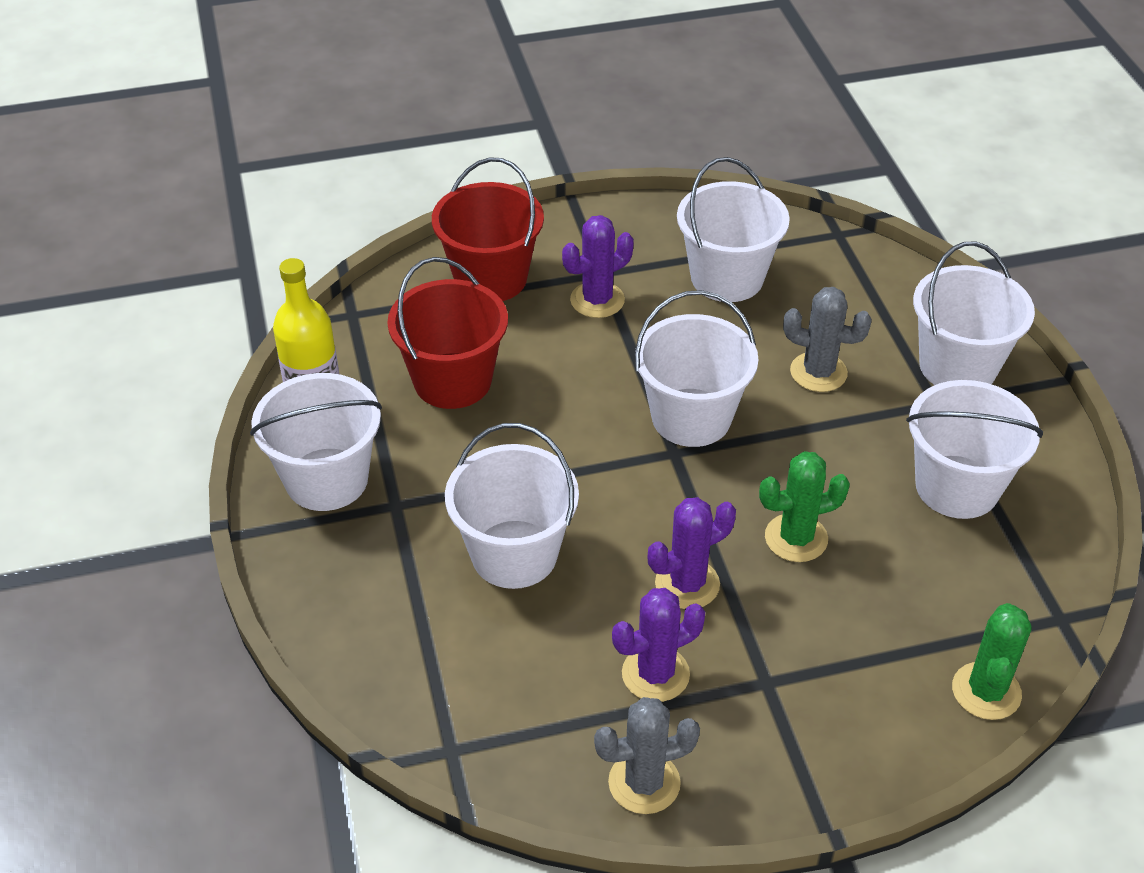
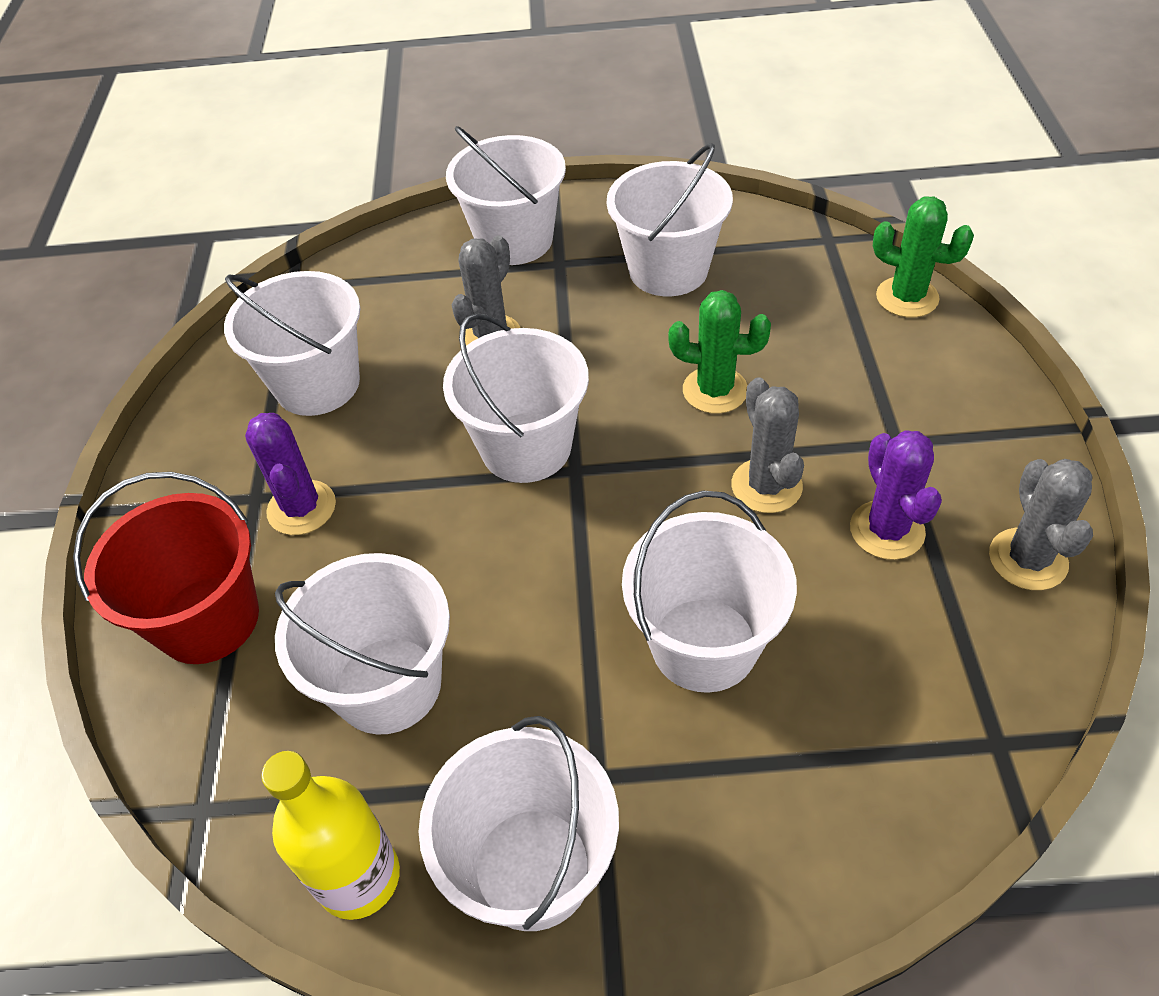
camera: 75 degrees left, 5 degrees up
(452, 381) = (388, 684): red bucket -> white bucket
(687, 584) = (766, 486): purple cactus -> grey cactus
(796, 538) = (715, 390): green cactus -> green cactus turned 75 degrees counterclockwise

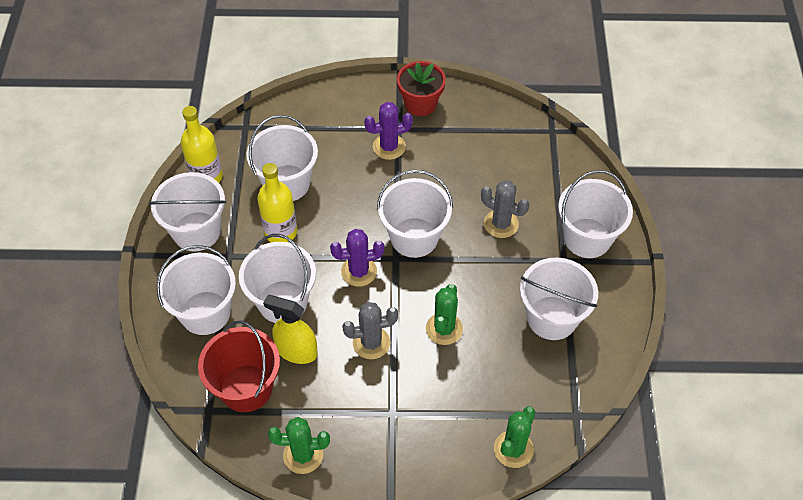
camera: 90 degrees right, 5 degrees up
(194, 468) = (420, 104): none -> red flower pot
(208, 619) = (332, 119): red bucket -> red bucket (246, 388)
(317, 384) = (472, 147): white bucket -> white bucket (205, 313)
(524, 676) = (280, 232): none -> yellow bottle
(814, 602) = (296, 351): none -> yellow spray bottle
(887, 530) = (333, 393): purple cactus -> purple cactus (359, 271)
(1027, 559) = (303, 455): grey cactus -> green cactus

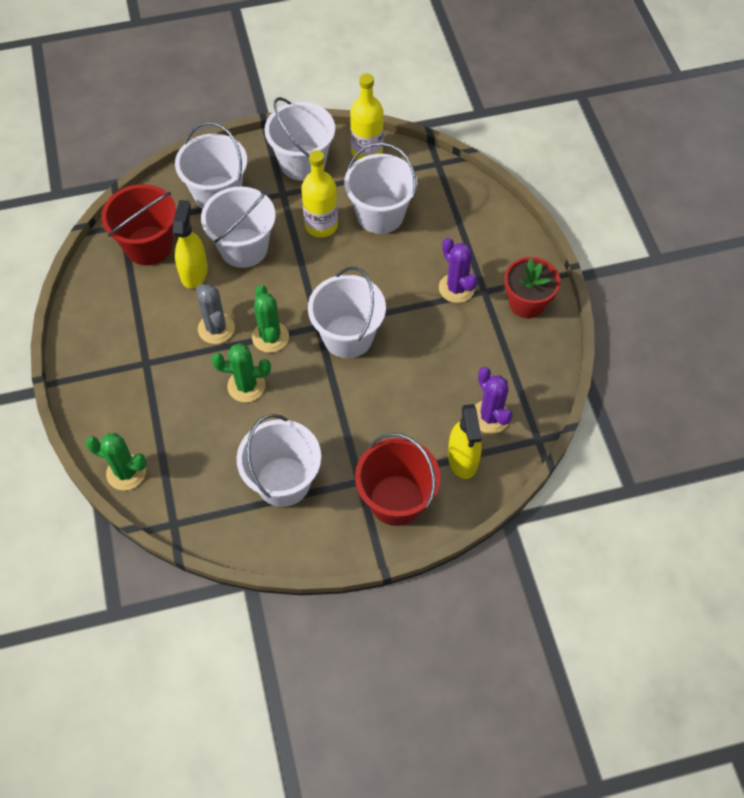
camera: 75 degrees right, 5 degrees up
(303, 455) = (91, 304): green cactus -> green cactus (270, 337)
(359, 271) = (293, 299): purple cactus -> purple cactus (490, 416)
(501, 224) = (389, 412): grey cactus -> none
(559, 184) = (462, 459): none -> yellow spray bottle
(587, 238) = (396, 500): white bucket -> red bucket

